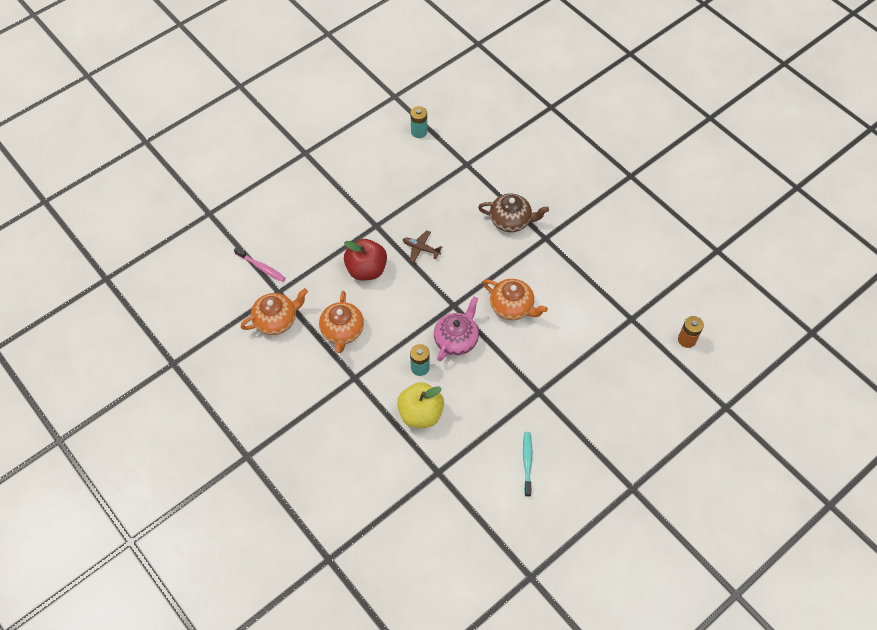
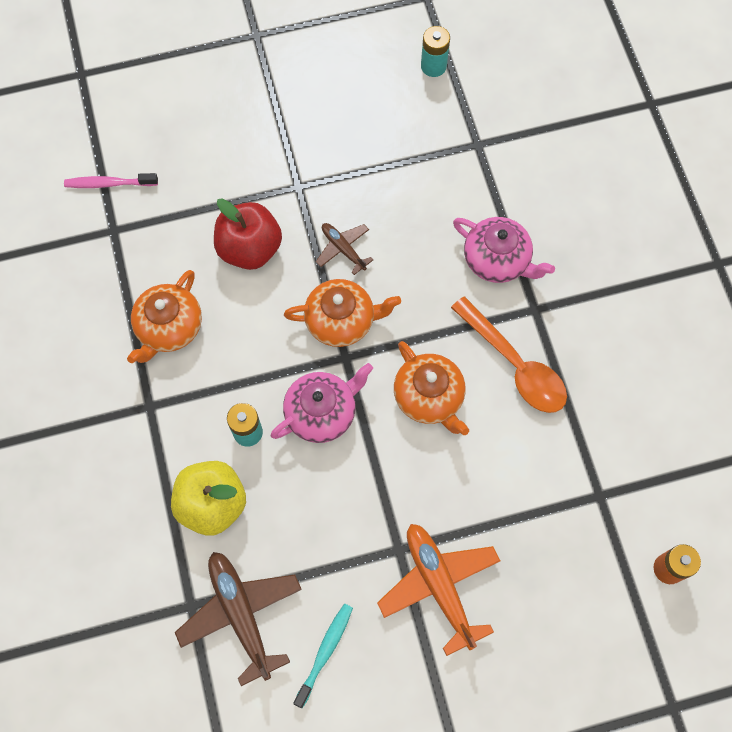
camera: 25 degrees right, 10 degrees up
(261, 267) = (109, 184): pink toothbrush -> pink toothbrush turned 120 degrees clockwise
(276, 320) = (89, 271): orange teapot -> orange teapot (341, 321)
(469, 464) = (241, 614): none -> brown plane
(511, 220) = (497, 260): brown teapot -> pink teapot
(550, 271) = (514, 364): none -> orange spoon
(570, 401) = (439, 585): none -> orange plane

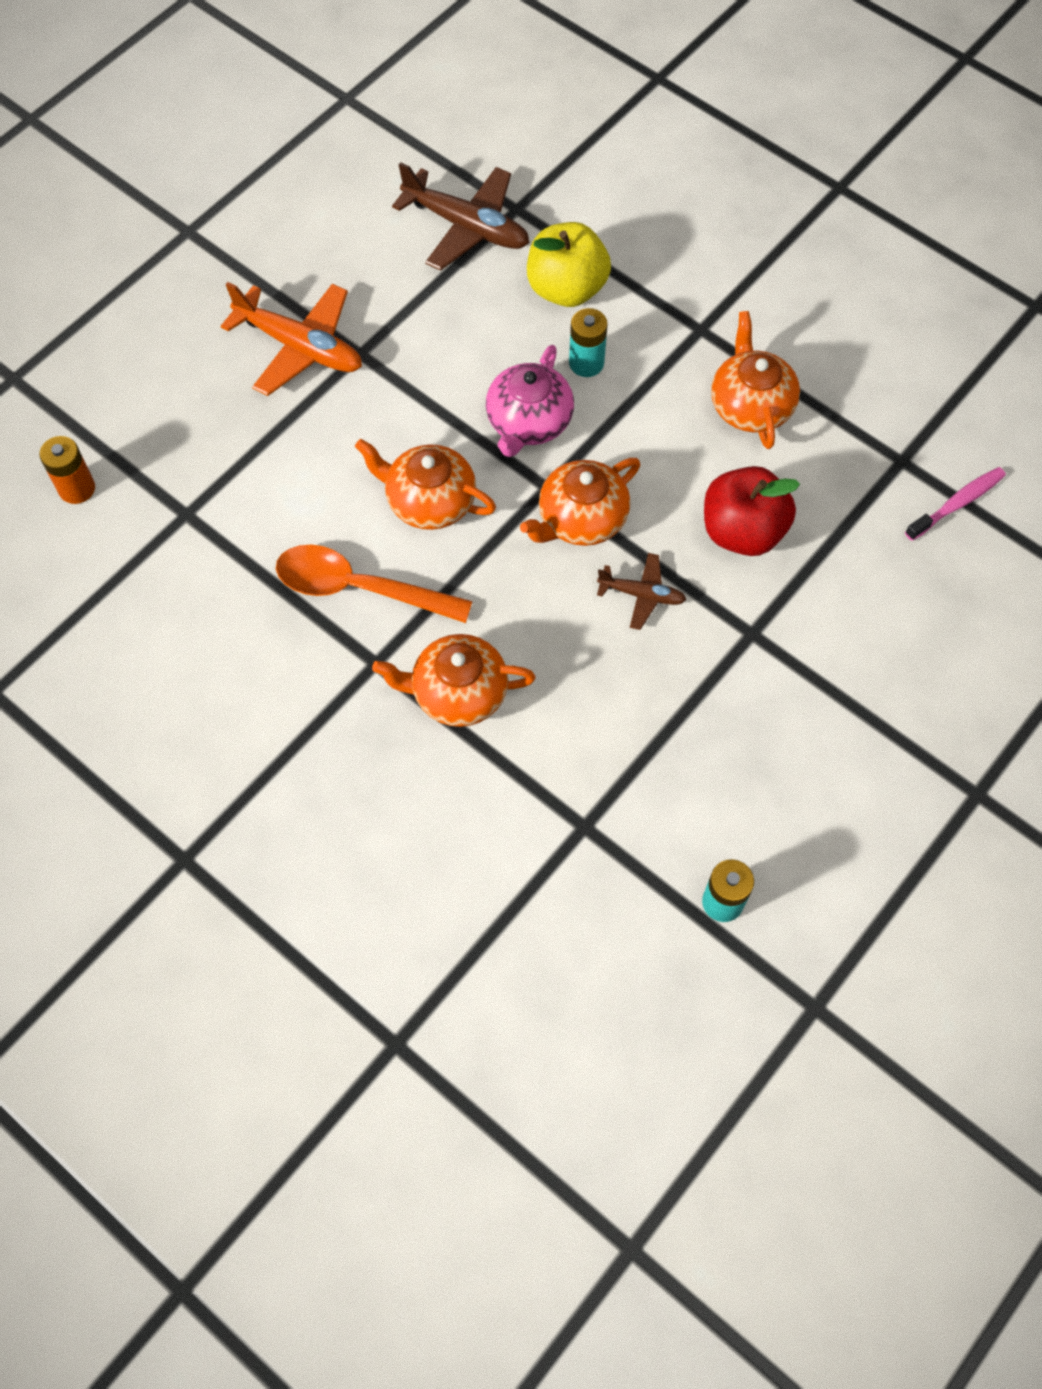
camera: 145 degrees right, 5 degrees down
(325, 652) = (369, 243): turquoise toothbrush -> none
(497, 260) = (457, 693): pink teapot -> orange teapot

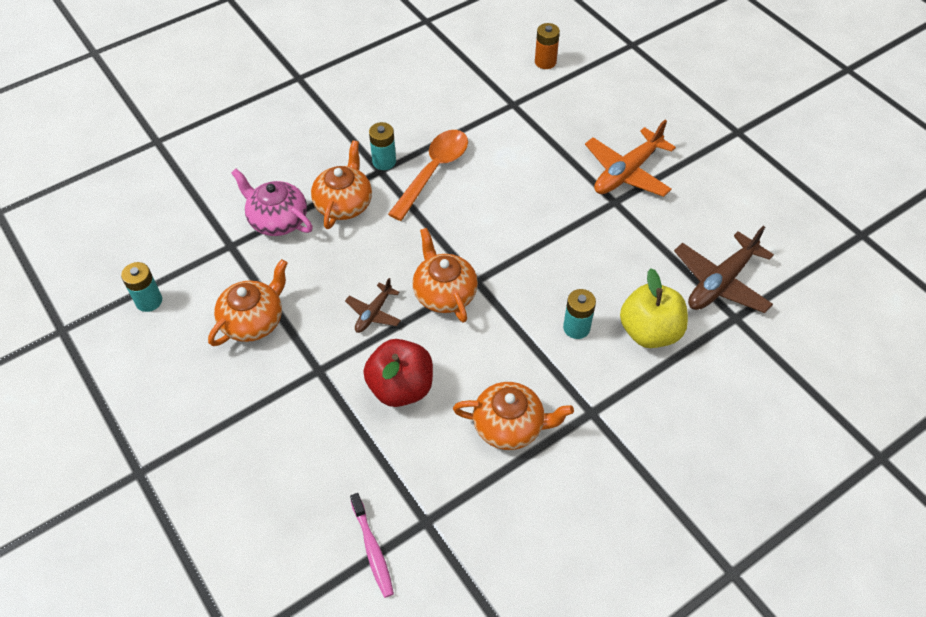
camera: 105 degrees right, 10 degrees down
(355, 662) = (384, 161): none -> turquoise battery
(429, 501) = (485, 216): orange teapot -> orange teapot (253, 321)
(528, 422) = (532, 281): pink teapot -> pink teapot (277, 220)

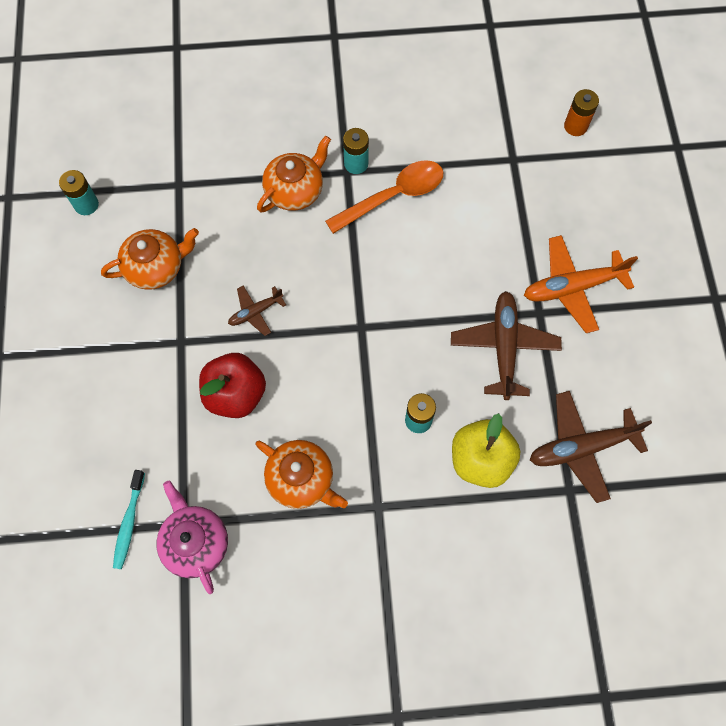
camera: 30 degrees right, 15 degrees up
(277, 220) = (230, 178): pink teapot -> pink teapot (195, 542)
(372, 549) = (129, 523): pink toothbrush -> turquoise toothbrush
(444, 293) = (326, 324): orange teapot -> none
(605, 239) = (504, 347): none -> brown plane

